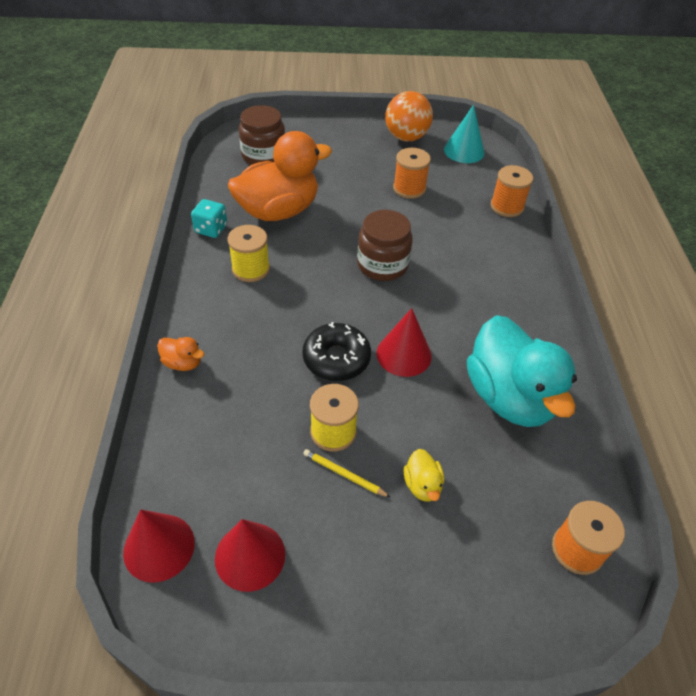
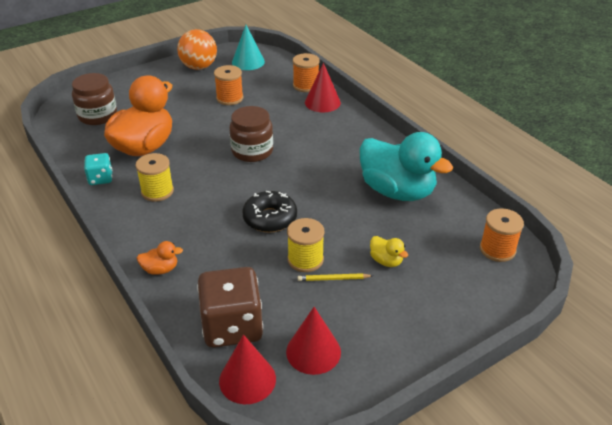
camera: 30 degrees left, 10 degrees down
(195, 472) = (232, 326): none -> brown dice
(404, 354) = (312, 196): red cone -> red cone (322, 102)

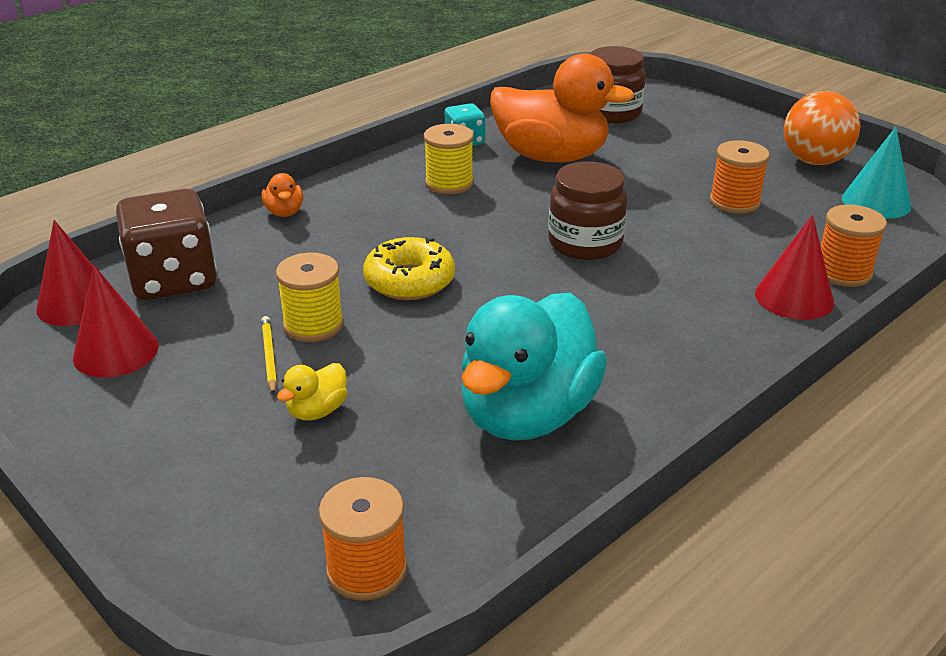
camera: 80 degrees right, 5 degrees down
(270, 218) = (409, 281): black donut -> yellow donut

